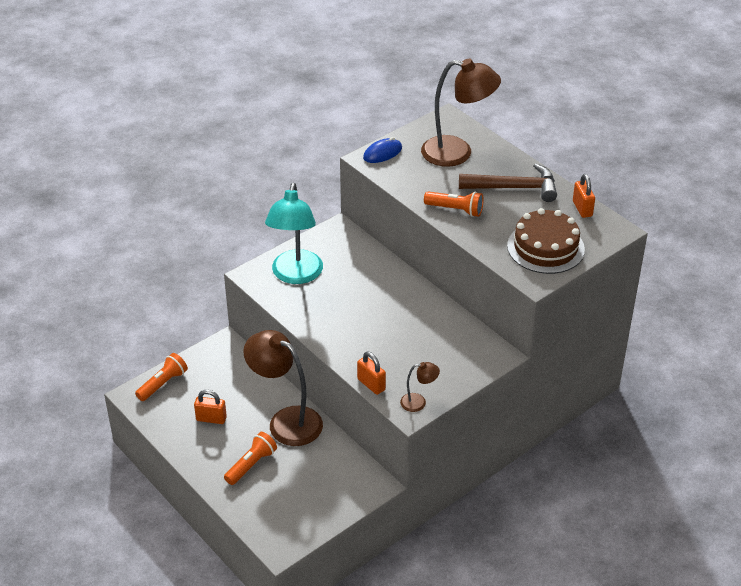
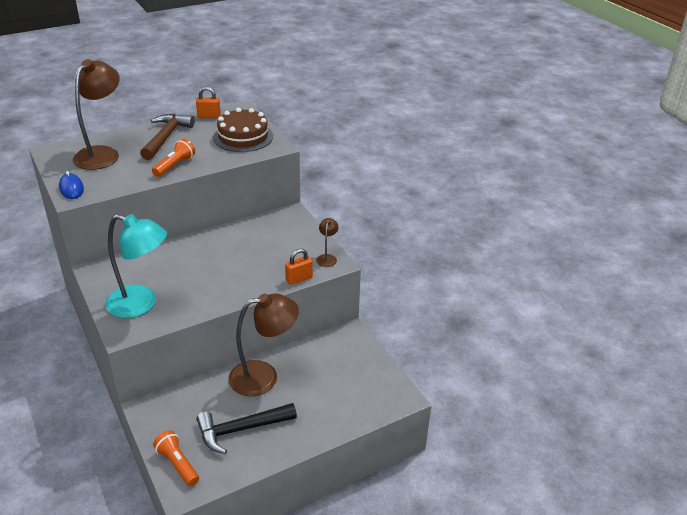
camera: 80 degrees left, 5 degrees down
(211, 419) = (241, 429): orange padlock -> black hammer
(251, 464) = (307, 406): orange flashlight -> none
(286, 421) = (264, 376): brown lamp -> brown lamp turned 150 degrees counterclockwise

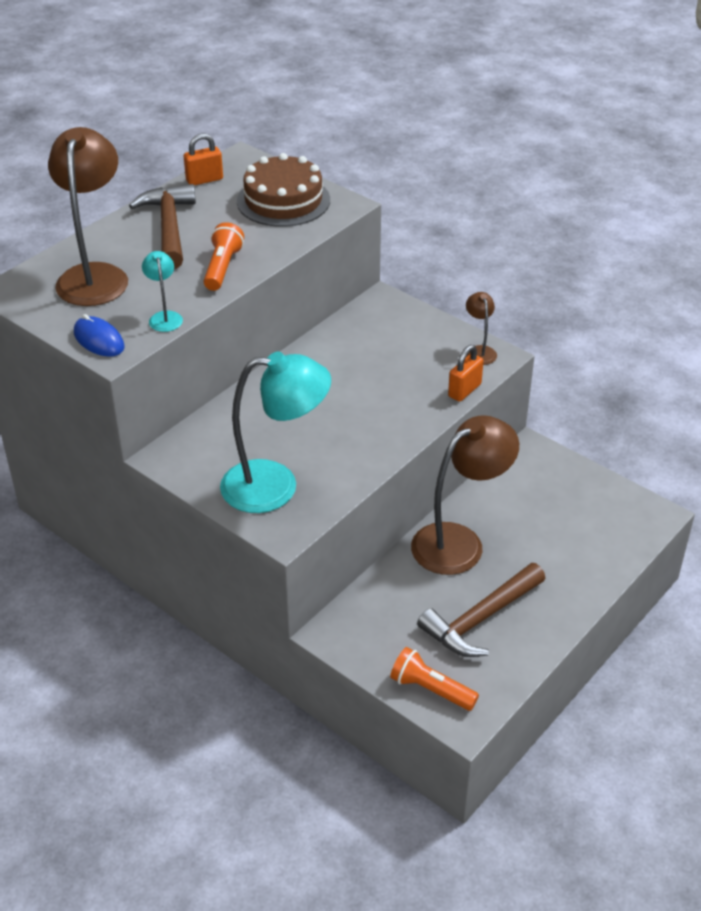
camera: 20 degrees left, 5 degrees up
(118, 185) = (164, 317): none -> turquoise lamp
(241, 429) = (480, 619): black hammer -> brown hammer

